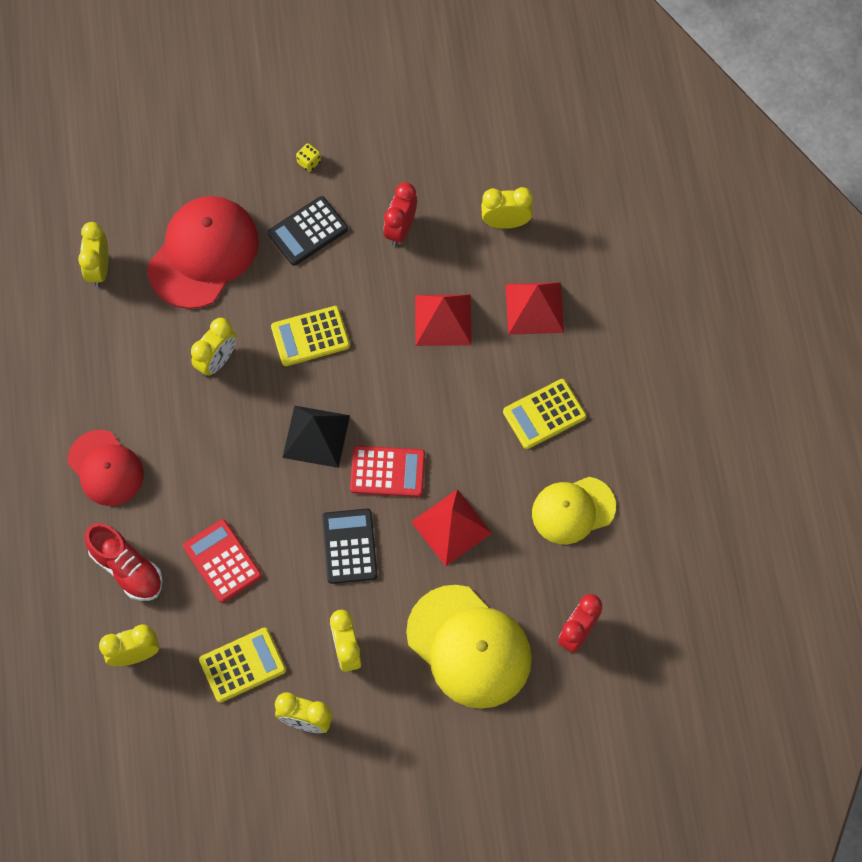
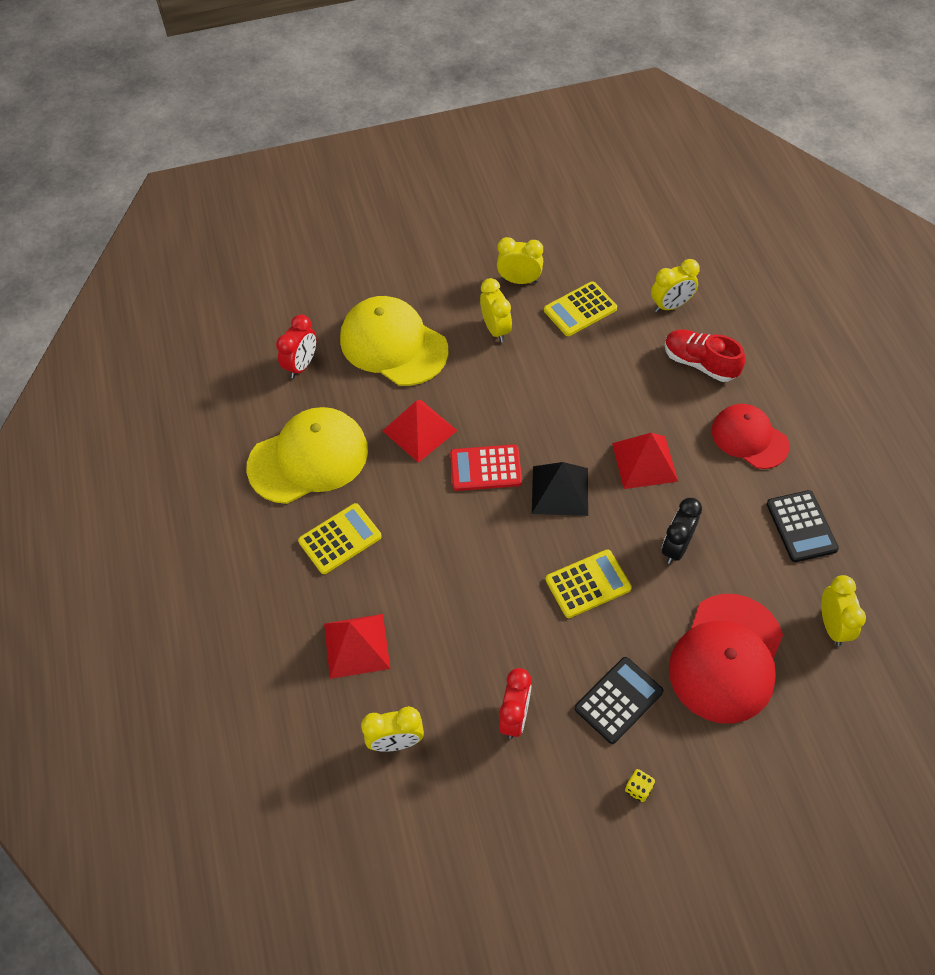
camera: 175 degrees right, 10 degrees down
(217, 361) = (676, 547): yellow clock -> black clock
(222, 561) = (618, 379): red calculator -> none
(349, 546) = (509, 404): black calculator -> black calculator (801, 526)
(443, 320) = (453, 620): red pyramid -> red pyramid (644, 462)
(573, 510) = (308, 458): yellow cap -> yellow cap, size x1.54

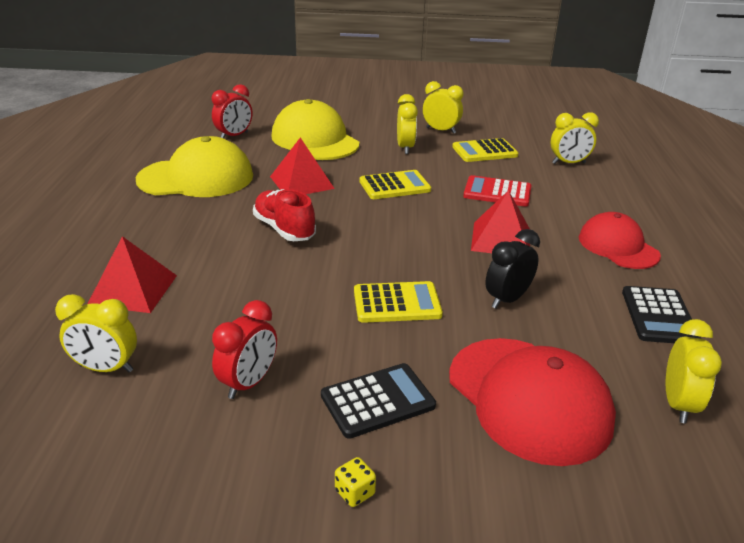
camera: 15 degrees right, 25 degrees down
(340, 539) = (181, 224): yellow calculator -> yellow calculator (395, 186)
(485, 468) = (344, 212): red calculator -> red calculator (497, 192)
(560, 490) = (406, 239): black pyramid -> none
(700, 363) = (583, 196): red shoe -> red shoe (284, 229)
(726, 658) = (529, 399): red cap -> red cap turned 75 degrees counterclockwise

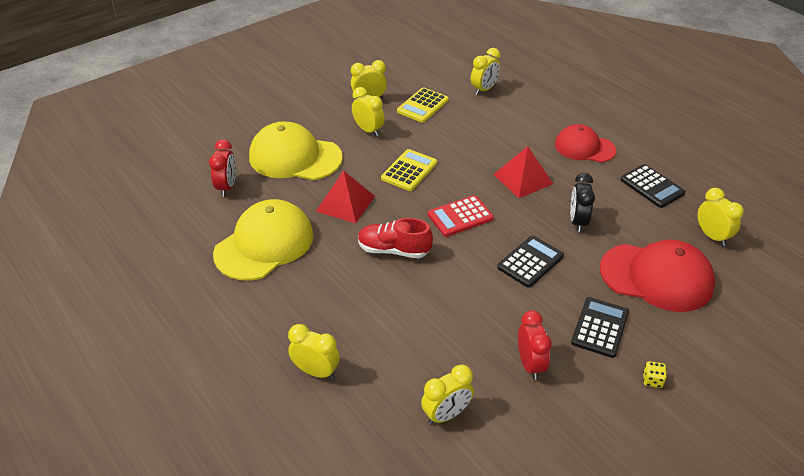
camera: 40 degrees left, 10 degrees up
(77, 272) = (316, 371): none -> yellow clock
(133, 290) = (374, 357): red pyramid -> none
(397, 303) = (530, 262): yellow calculator -> black calculator
(497, 192) = (475, 140): red calculator -> red calculator (460, 216)

